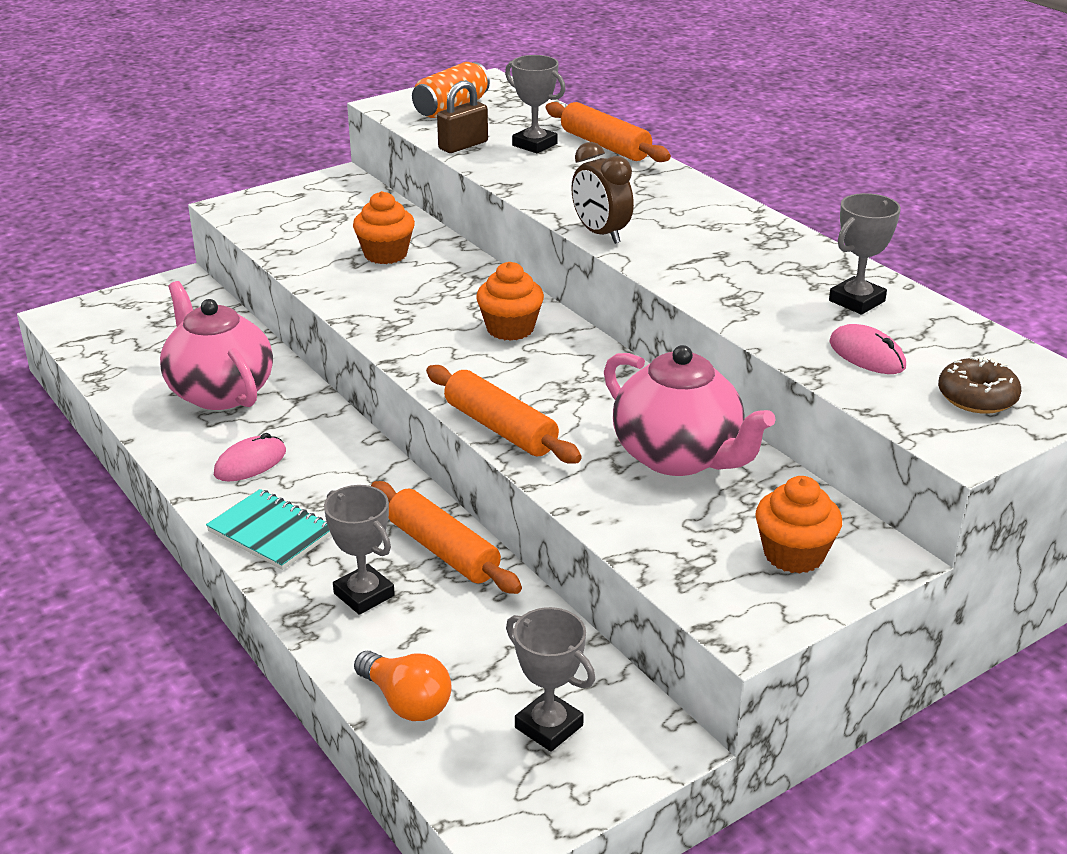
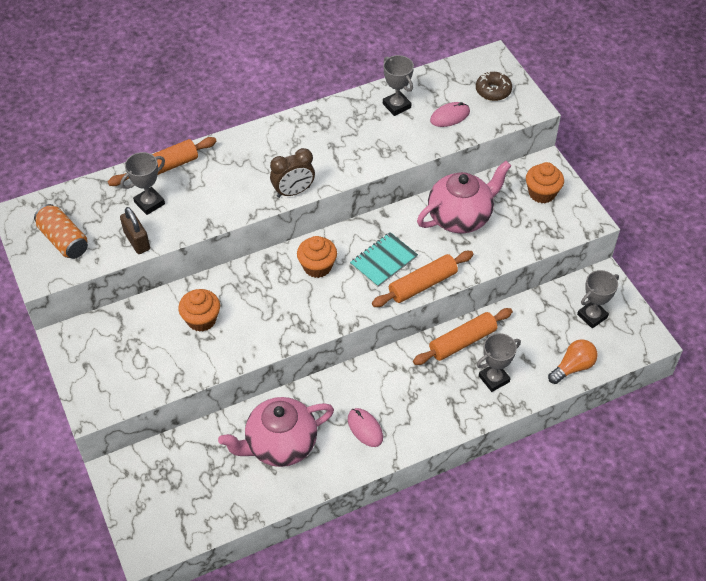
camera: 80 degrees left, 20 degrees up
(271, 532) = (435, 419): turquoise notebook -> turquoise notebook (383, 261)

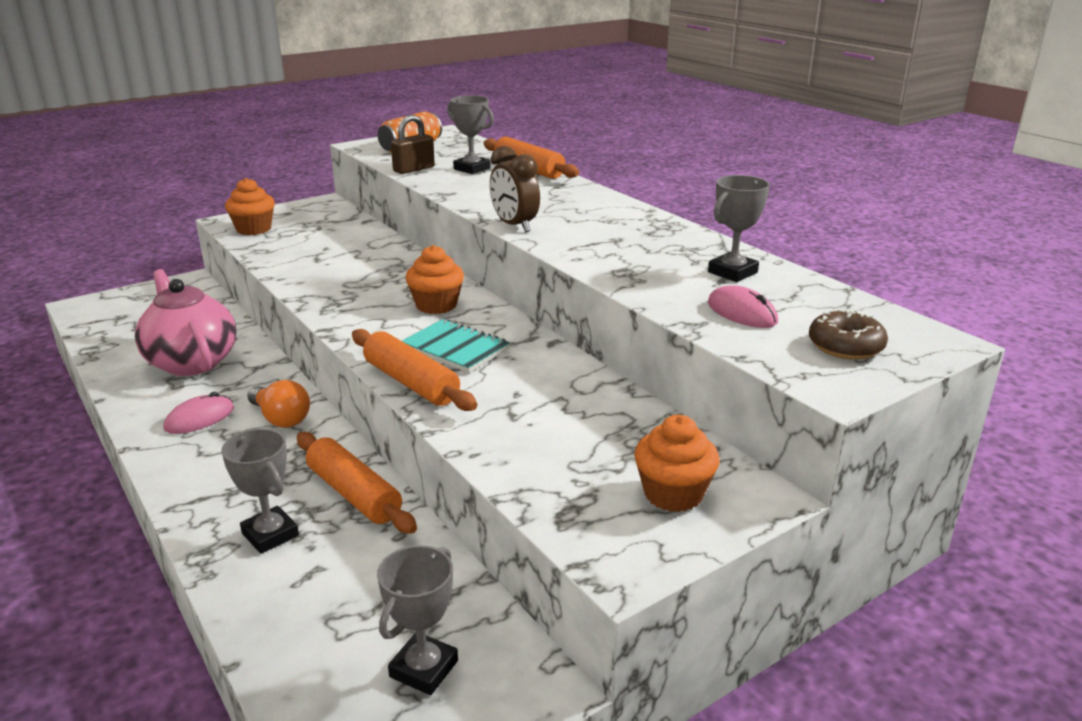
camera: 80 degrees right, 25 degrees down
(201, 320) = (344, 252): orange cupcake -> orange cupcake (254, 229)
(460, 217) = (570, 406): pink teapot -> none
(573, 367) = (285, 642): orange light bulb -> orange light bulb (281, 418)
(592, 316) = (424, 669): grey trophy -> grey trophy turned 75 degrees clockwise

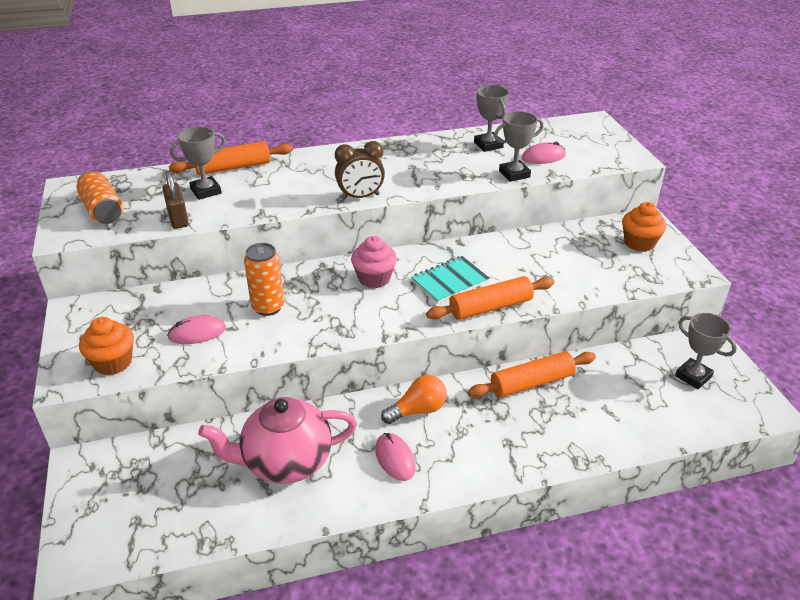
camera: 70 degrees left, 10 degrees up
(270, 534) = (565, 426): grey trophy -> grey trophy (514, 174)
(304, 248) = (197, 333): none -> pink mouse
(357, 266) = (268, 307): none -> orange can
(436, 305) = (374, 278): orange cupcake -> pink cupcake
(845, 346) = (592, 143): brown donut -> none

